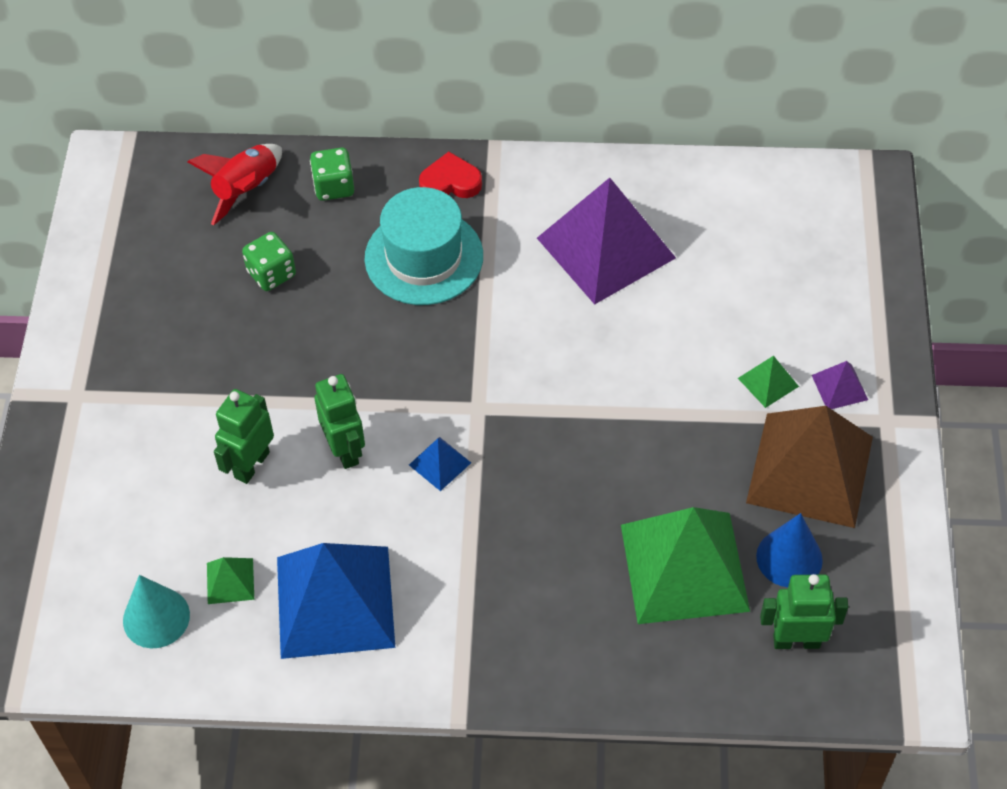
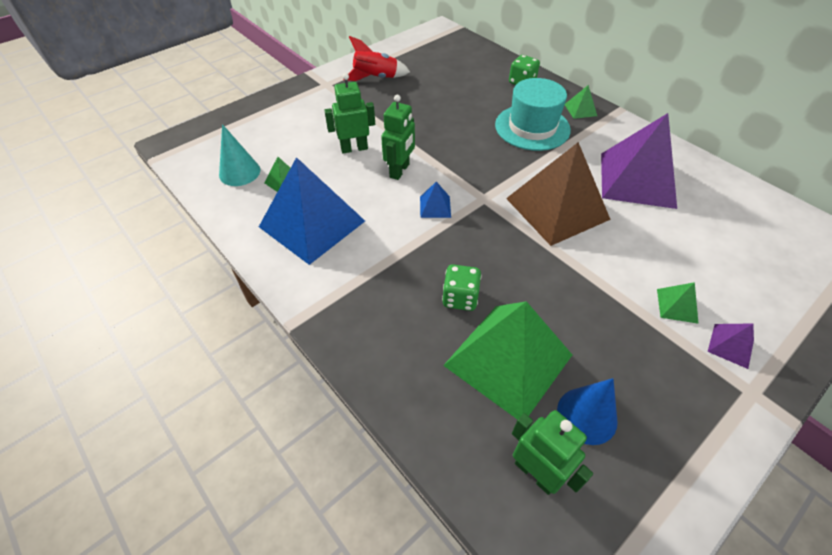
camera: 45 degrees right, 5 degrees down
(246, 189) = (482, 63): red rocket -> red rocket (375, 78)
(271, 274) = (455, 93): green dice -> green dice (460, 298)
(450, 182) = (580, 110): red heart -> green pyramid
(810, 469) = (658, 375): brown pyramid -> brown pyramid (557, 208)

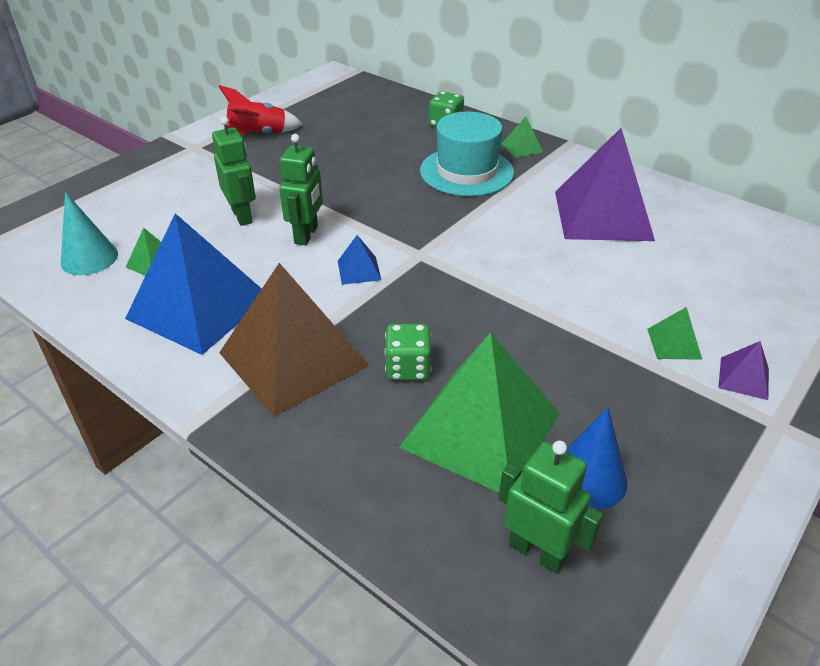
camera: 10 degrees left, 10 degrees down
(354, 148) = (242, 216): green robot -> green robot turned 90 degrees clockwise
(557, 208) = (512, 256): brown pyramid -> brown pyramid (294, 359)

